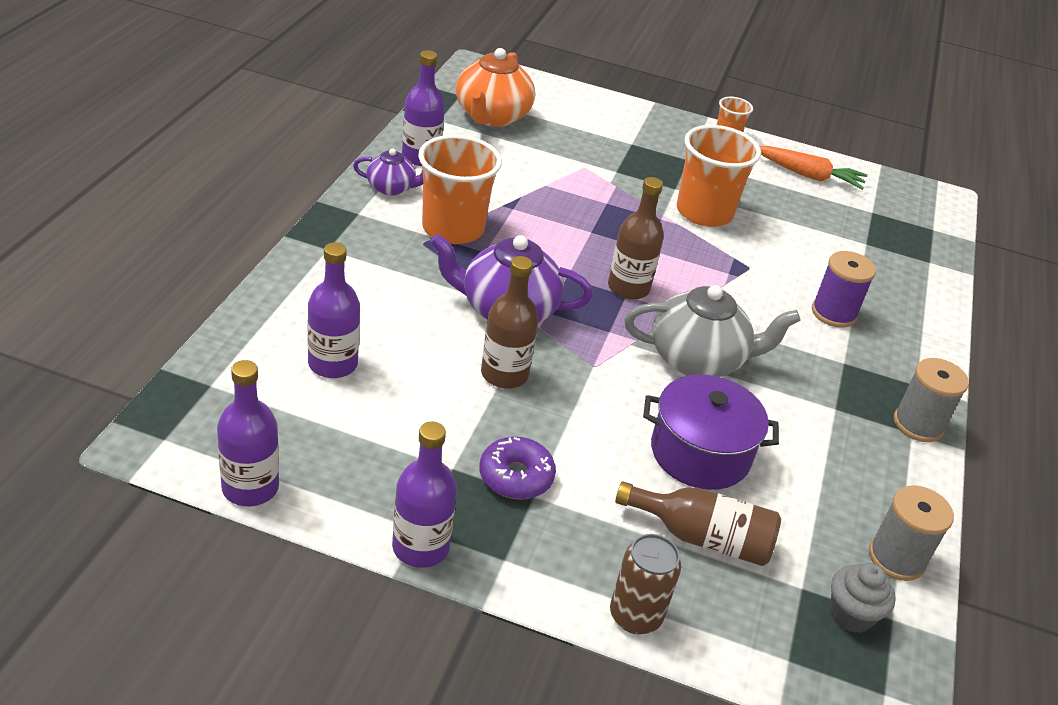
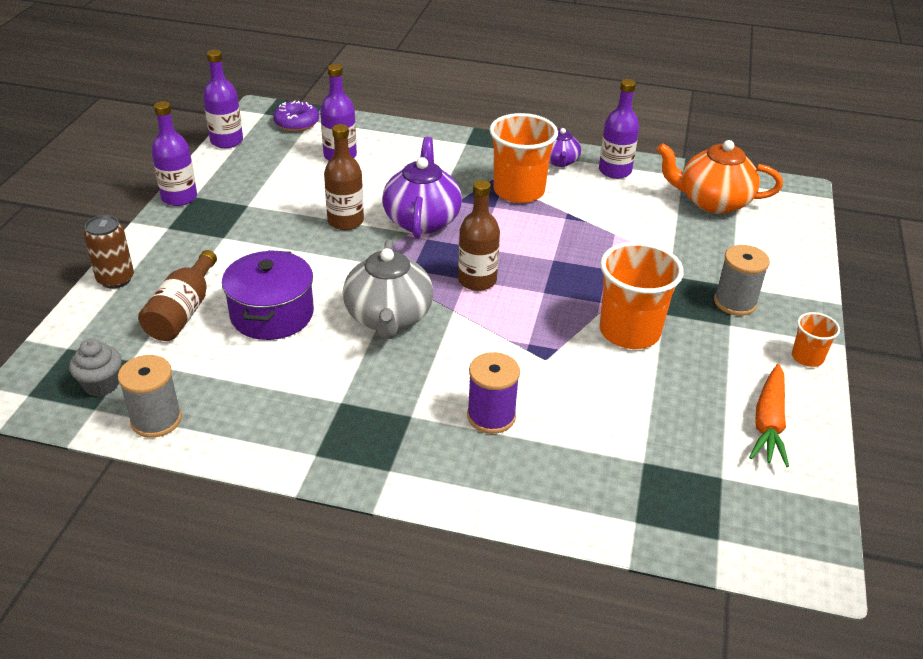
camera: 90 degrees right, 0 degrees up
(516, 476) = (241, 229): purple donut -> purple donut (296, 123)
(918, 424) = (327, 461): grey spool -> grey spool (735, 302)

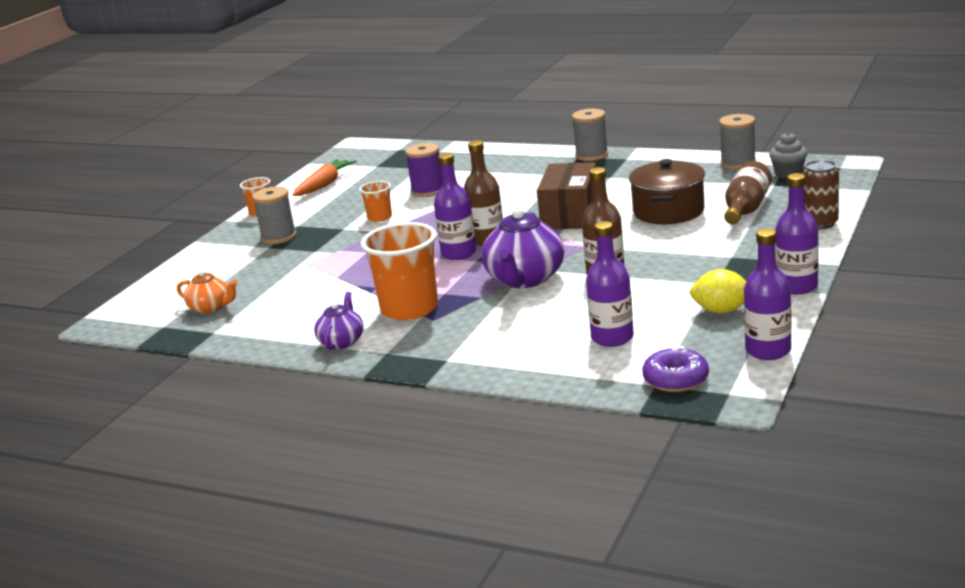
camera: 165 degrees left, 15 degrees down
(250, 176) = (721, 311): none -> yellow lemon
(272, 314) = (668, 211): purple pot -> brown pot
(369, 471) = (591, 155): none -> grey spool
(388, 318) = (570, 214): grey teapot -> brown box
(491, 416) = (506, 177): purple spool -> purple spool (428, 191)
(615, 171) = (285, 334): purple bottle -> purple bottle (458, 253)
(629, 331) = (380, 217): orange cup -> orange cup, size x0.50
(712, 201) = (211, 308): orange teapot -> orange teapot, size x0.56

